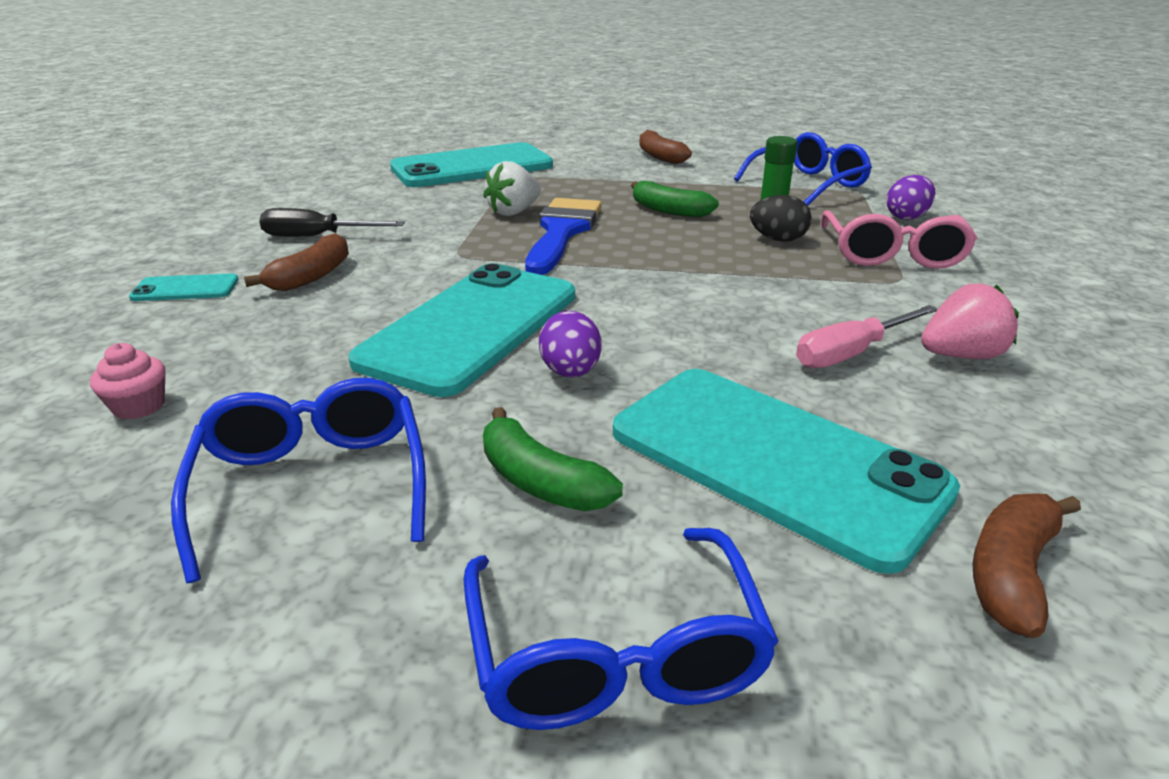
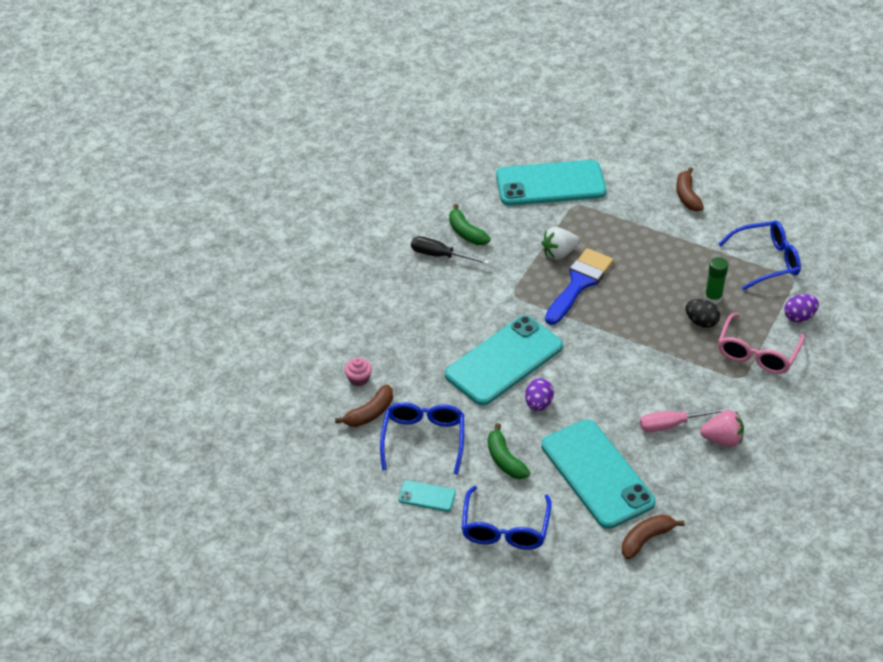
camera: 20 degrees right, 15 degrees up
(185, 289) = (372, 293): turquoise phone -> turquoise phone (427, 496)
(311, 276) = (434, 297): brown banana -> brown banana (370, 413)
(668, 210) = (654, 273): green banana -> green banana (466, 232)

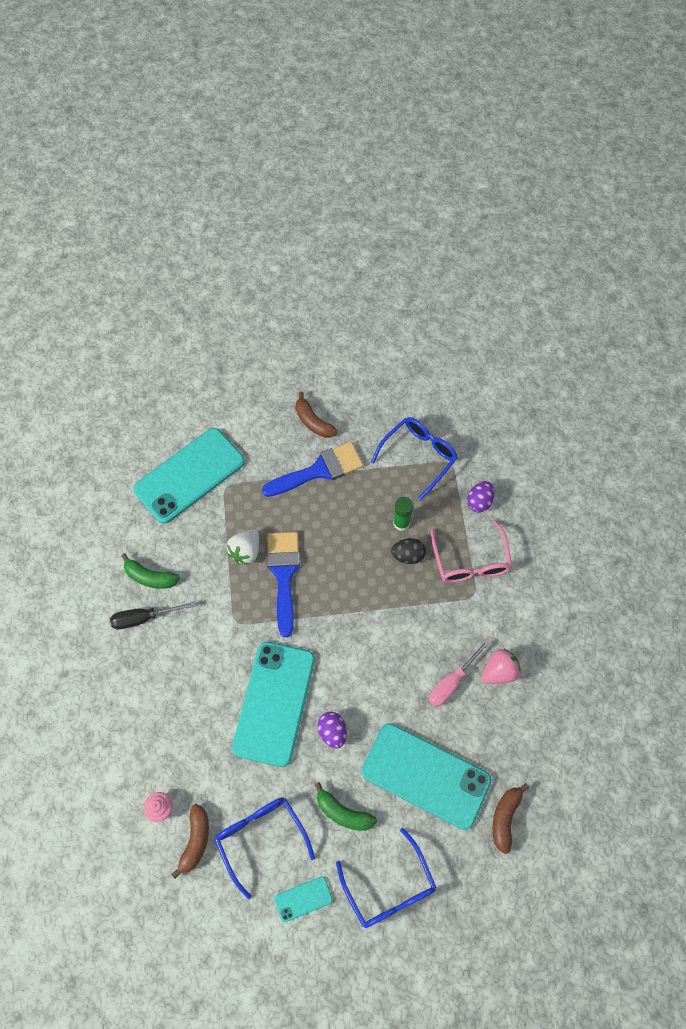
camera: 35 degrees left, 20 degrees up
(666, 230) = (319, 470): none -> blue brush

